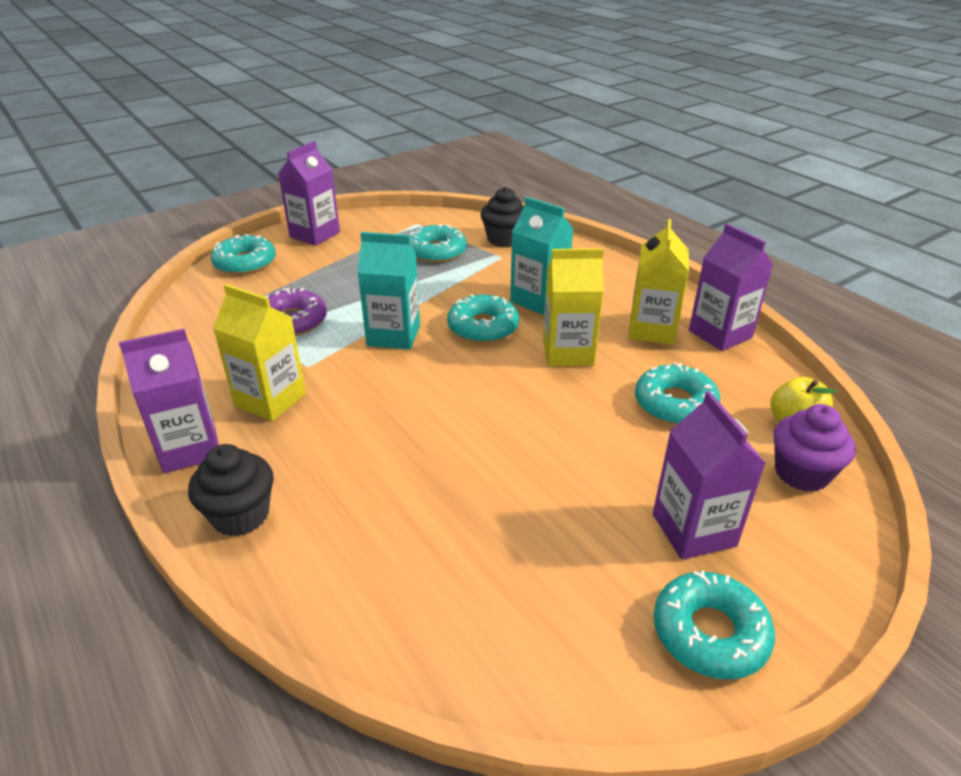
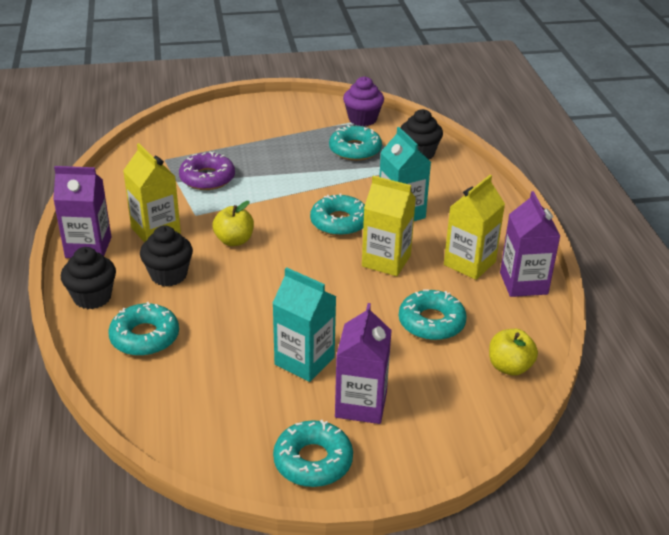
camera: 25 degrees right, 0 degrees up
(245, 263) = (206, 122): turquoise donut -> turquoise donut (145, 337)
(315, 235) = (272, 110): purple carton -> none
(327, 450) = (169, 275): none -> black cupcake
(379, 382) = (234, 240): none -> yellow apple
(393, 335) = (269, 209): turquoise carton -> turquoise carton (304, 361)
(801, 473) = (476, 399): purple cupcake -> purple cupcake (362, 119)

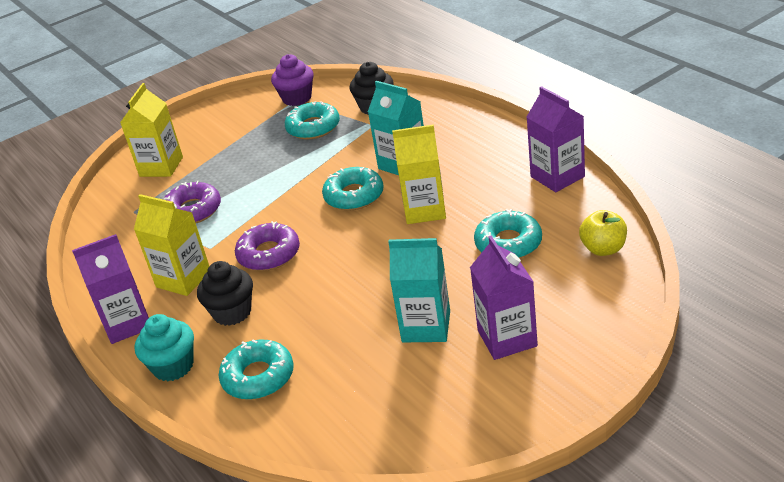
camera: 20 degrees left, 0 degrees up
(92, 297) = (173, 366): black cupcake -> turquoise cupcake
(234, 240) = (269, 254): yellow apple -> purple donut
(313, 461) = (506, 405): turquoise donut -> none
(469, 263) = (498, 180): yellow carton -> yellow carton (161, 166)

